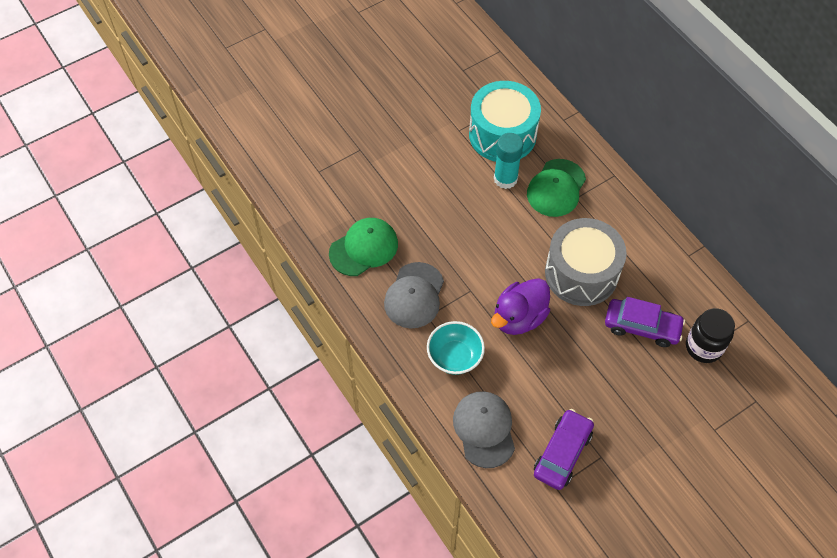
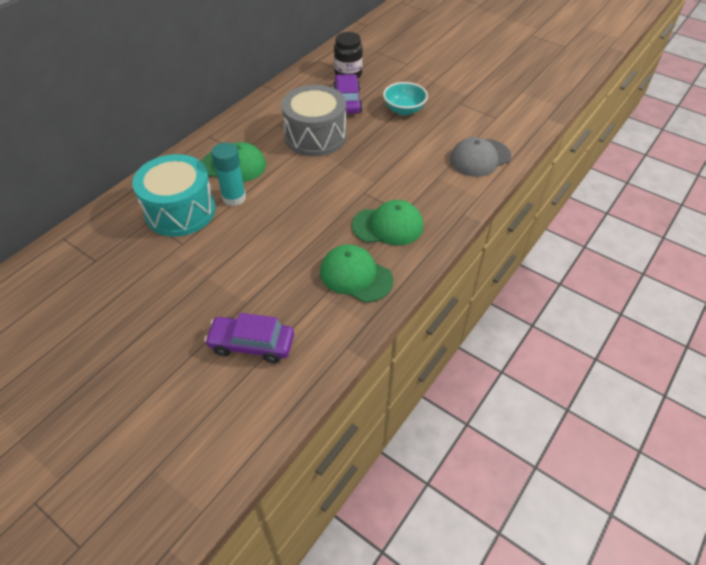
camera: 110 degrees left, 10 degrees down
(414, 295) = (388, 226): grey cap -> green cap
(454, 356) = (431, 187): turquoise bowl -> turquoise bowl (404, 110)
(519, 317) = (374, 160): purple duck -> none
(562, 453) = (469, 119): purple car -> purple car (252, 344)

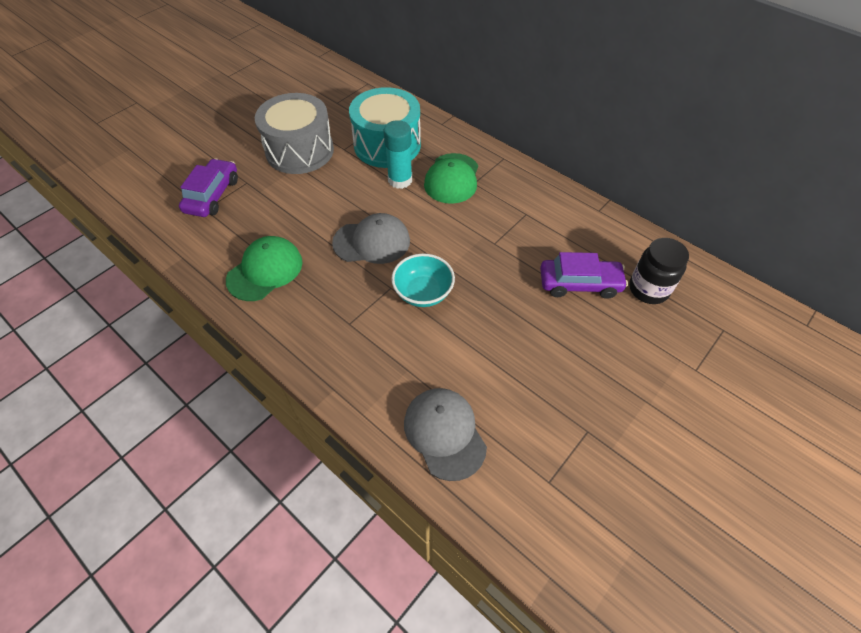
camera: 95 degrees right, 5 degrees up
(314, 208) = (372, 242): none -> grey cap
(315, 136) = (501, 247): grey drum -> grey drum (299, 151)
(388, 226) = (330, 305): green cap -> none
(404, 110) = (563, 350): turquoise bowl -> turquoise bowl (423, 293)

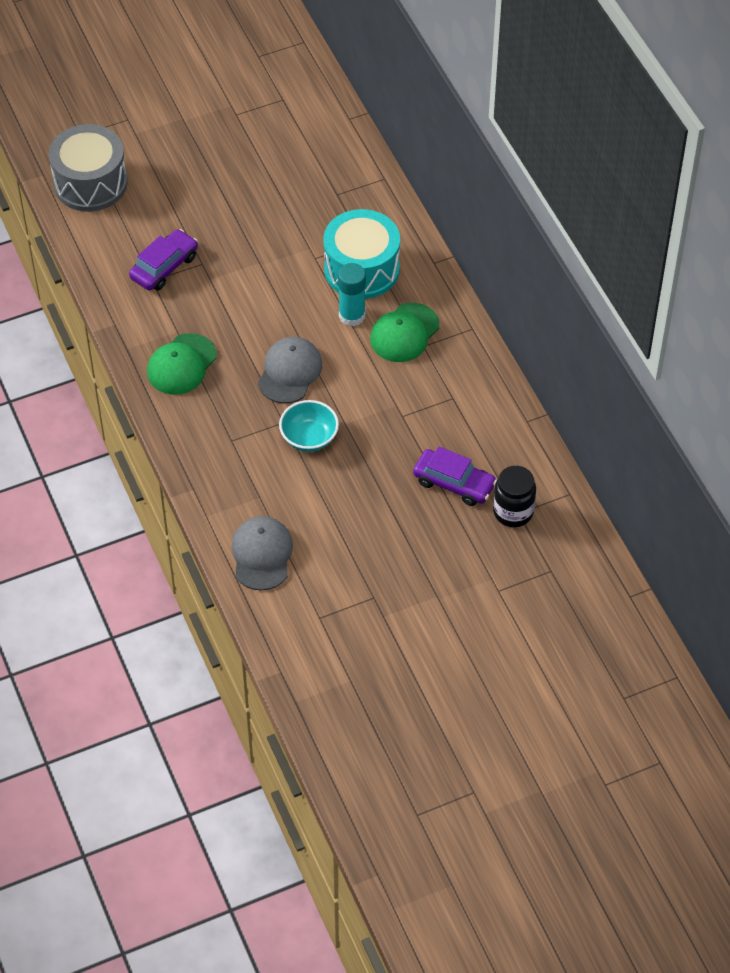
camera: 25 degrees right, 0 degrees up
(265, 270) = (181, 364): green cap -> green cap turned 150 degrees clockwise
(299, 151) = (269, 244): grey drum -> grey drum (90, 183)
(372, 242) = (289, 372): grey cap -> grey cap turned 90 degrees counterclockwise

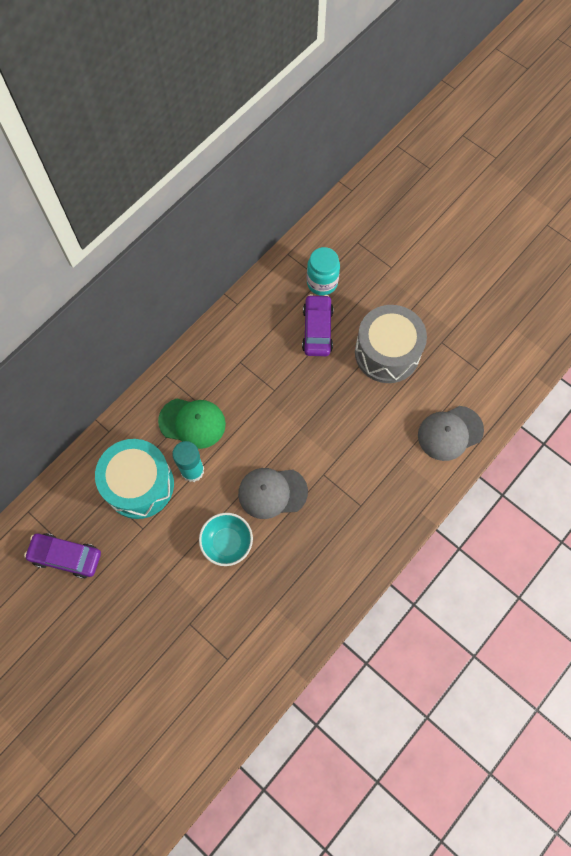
camera: 115 degrees left, 15 degrees up
(90, 183) = (135, 786): grey drum -> grey drum (387, 353)
(164, 267) = (207, 656): purple car -> purple car (66, 557)
(181, 364) = (306, 584): green cap -> none
(309, 438) = (328, 448): turquoise bowl -> turquoise bowl (227, 543)
(513, 512) = (322, 283): black jar -> turquoise jar

